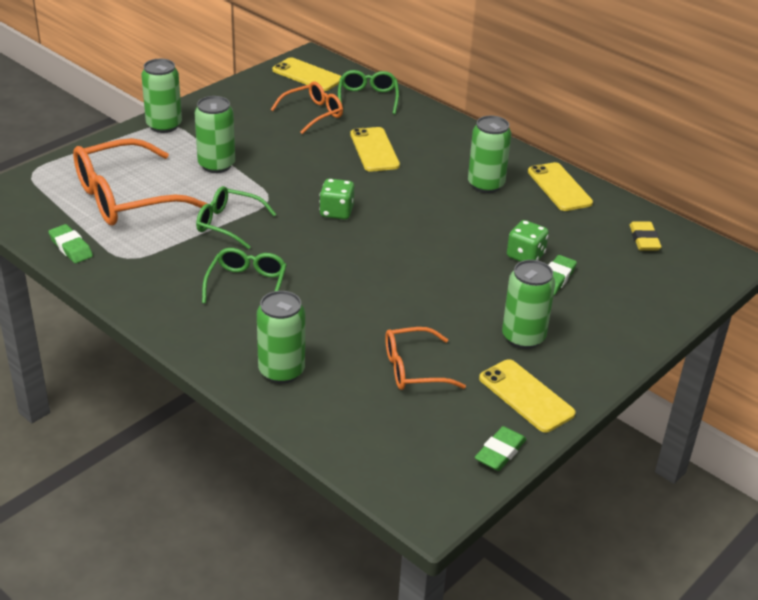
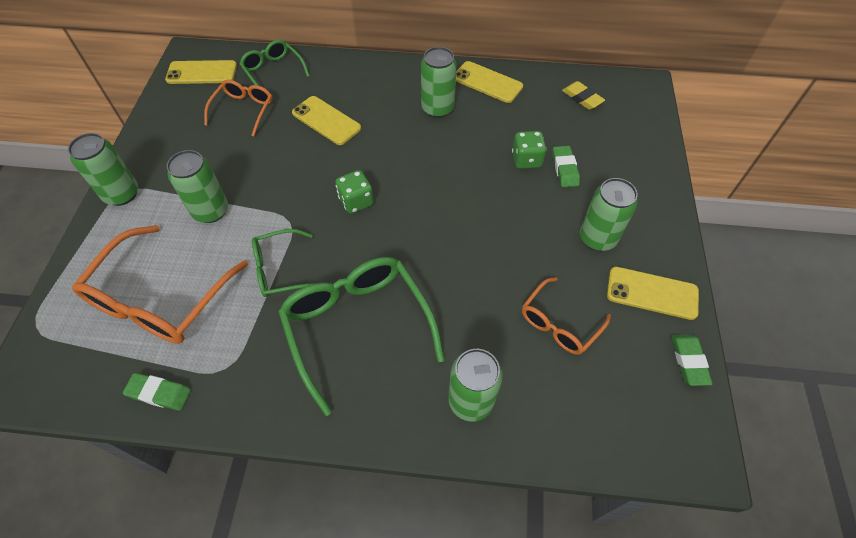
camera: 35 degrees left, 20 degrees up
(247, 284) = (357, 326): green glasses -> green glasses, size x1.77

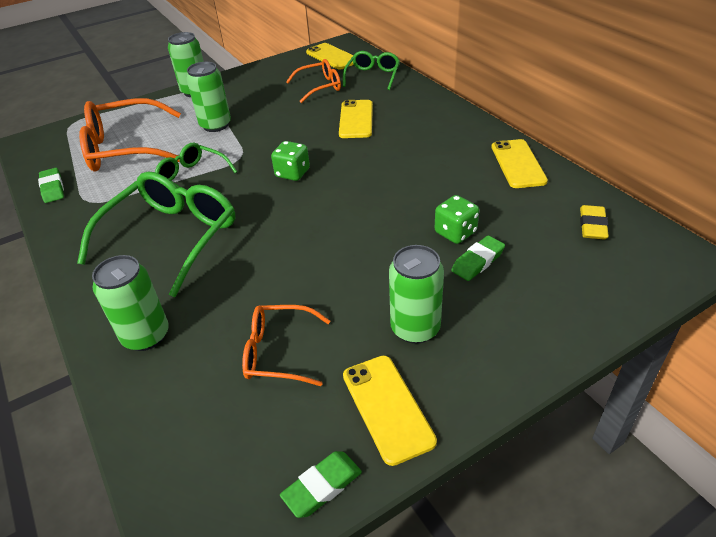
camera: 55 degrees right, 15 degrees down
(437, 108) = (445, 157): green can -> none

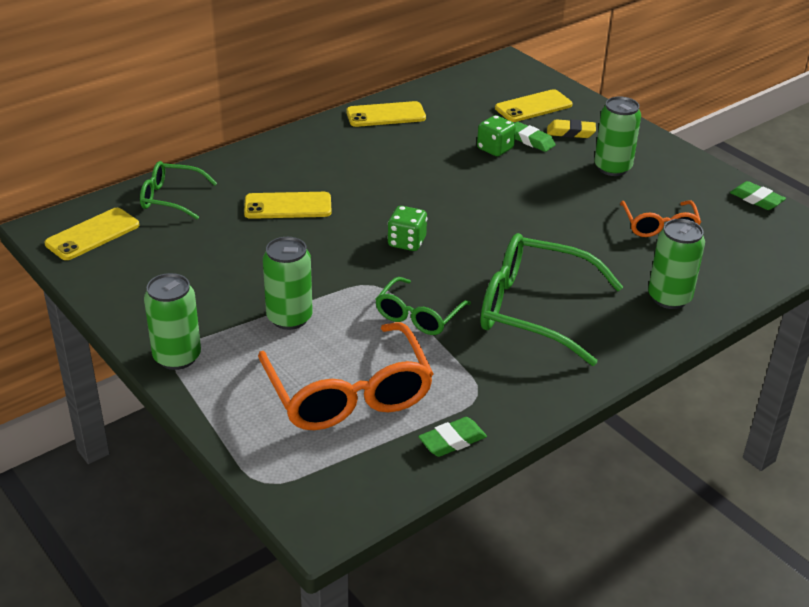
camera: 100 degrees left, 5 degrees down
(320, 87) = (192, 238): orange glasses -> none
(387, 407) = (688, 178): yellow phone -> yellow phone (533, 107)
(592, 226) = (476, 91): yellow eraser -> yellow eraser (570, 132)

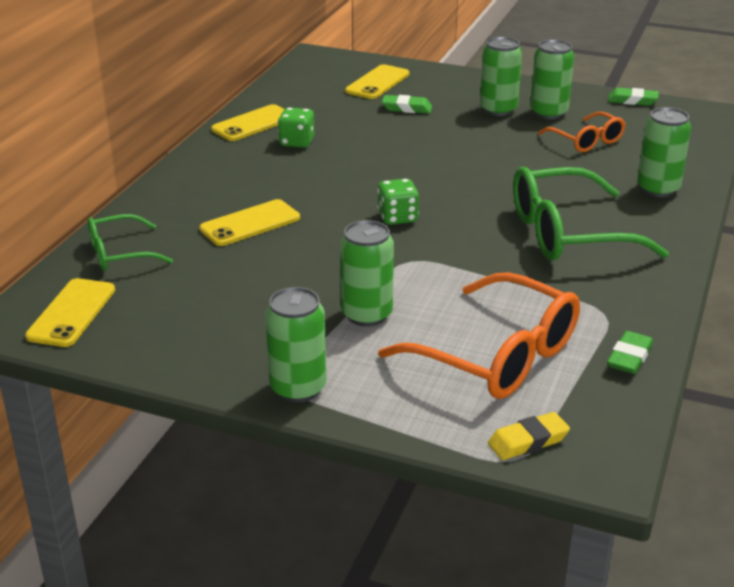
camera: 30 degrees left, 5 degrees down
(418, 316) = (480, 271): green glasses -> none
(495, 149) = (384, 123): green dice -> green dice (296, 142)
(570, 132) = (432, 93): yellow eraser -> yellow eraser (528, 441)
(656, 186) = (548, 113): none -> green can

